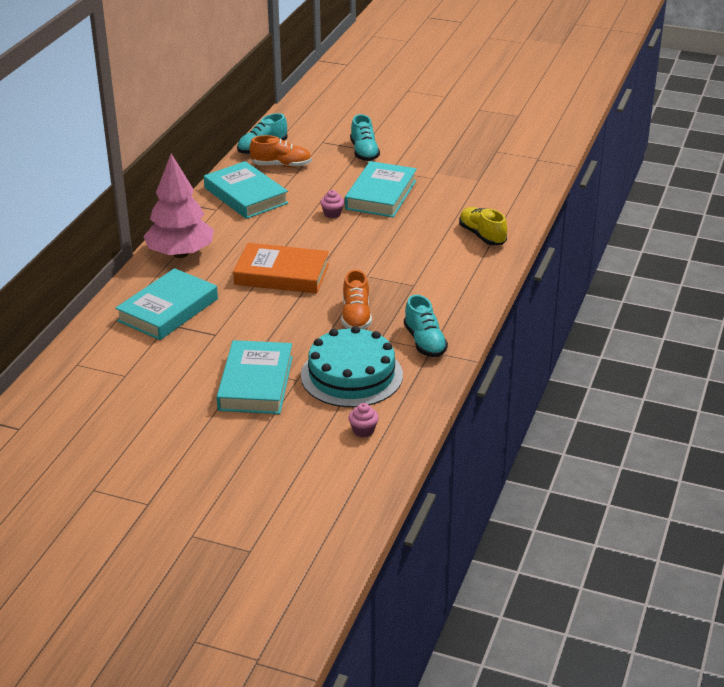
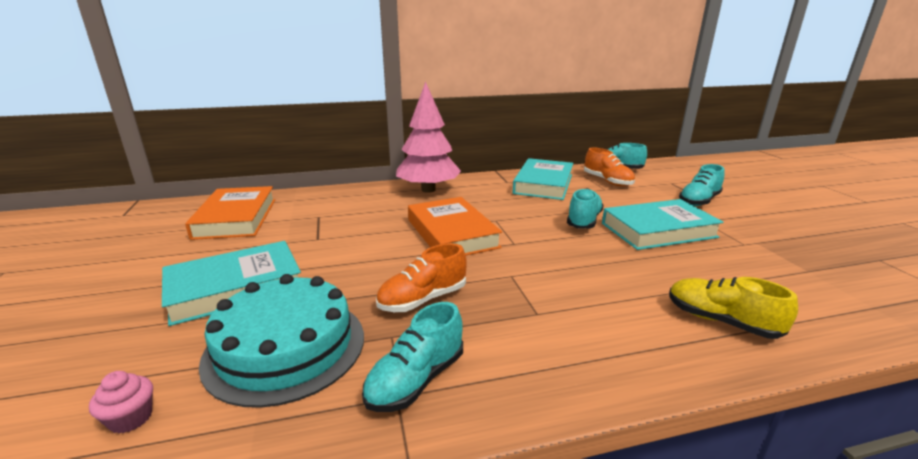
camera: 55 degrees right, 10 degrees down
(115, 366) = (236, 218): none -> orange book
(168, 310) = (340, 210): turquoise book -> none
(332, 214) = (583, 221): pink cupcake -> turquoise shoe
(482, 236) = (721, 321): yellow shoe -> yellow shoe turned 75 degrees counterclockwise

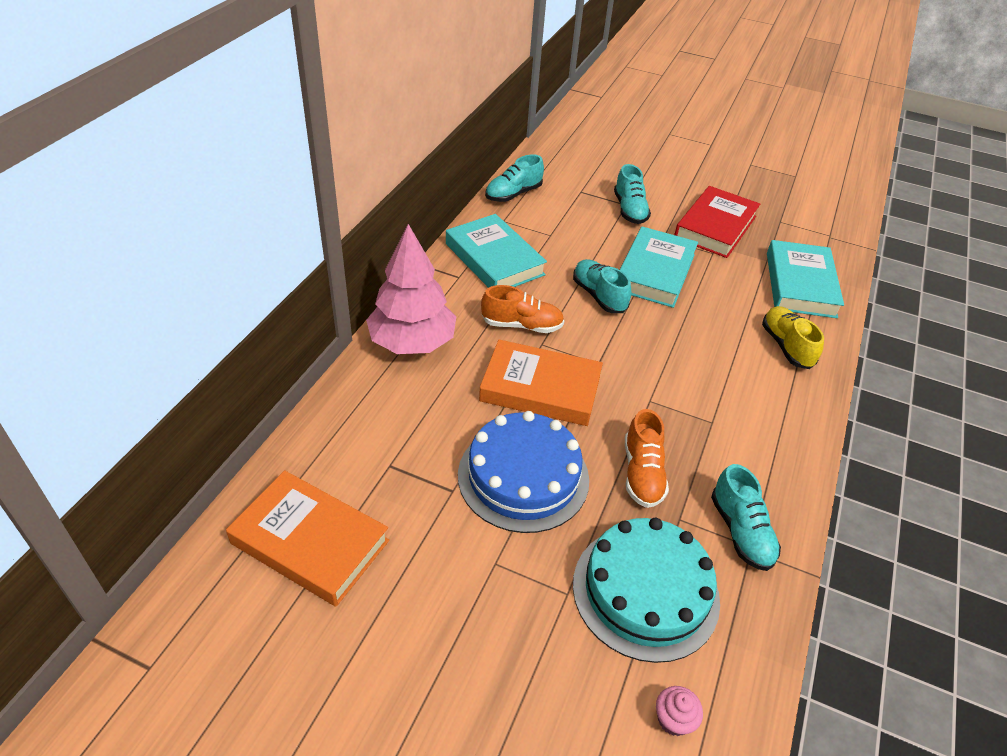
camera: 55 degrees left, 20 degrees up
(235, 288) = (508, 596): turquoise book -> turquoise book (800, 284)
(358, 255) = (523, 476): none -> blue cake
(607, 181) = (535, 220): orange shoe -> orange shoe (522, 325)
(721, 321) = (786, 346): yellow shoe -> yellow shoe turned 90 degrees clockwise
(777, 234) = (715, 227): none -> red book

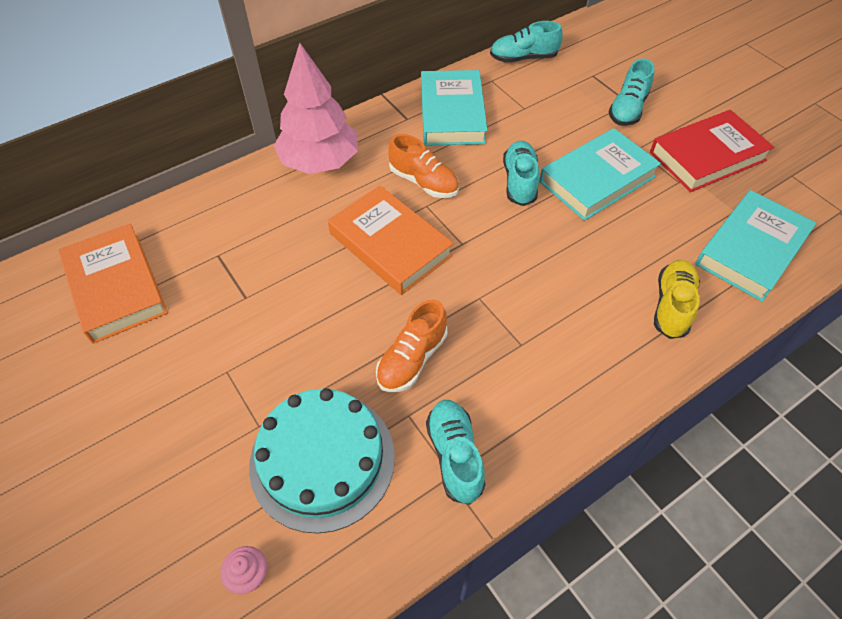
camera: 35 degrees right, 10 degrees up
(523, 476) = (309, 312): blue cake -> none
(741, 531) = (455, 456): turquoise shoe -> turquoise shoe turned 150 degrees clockwise

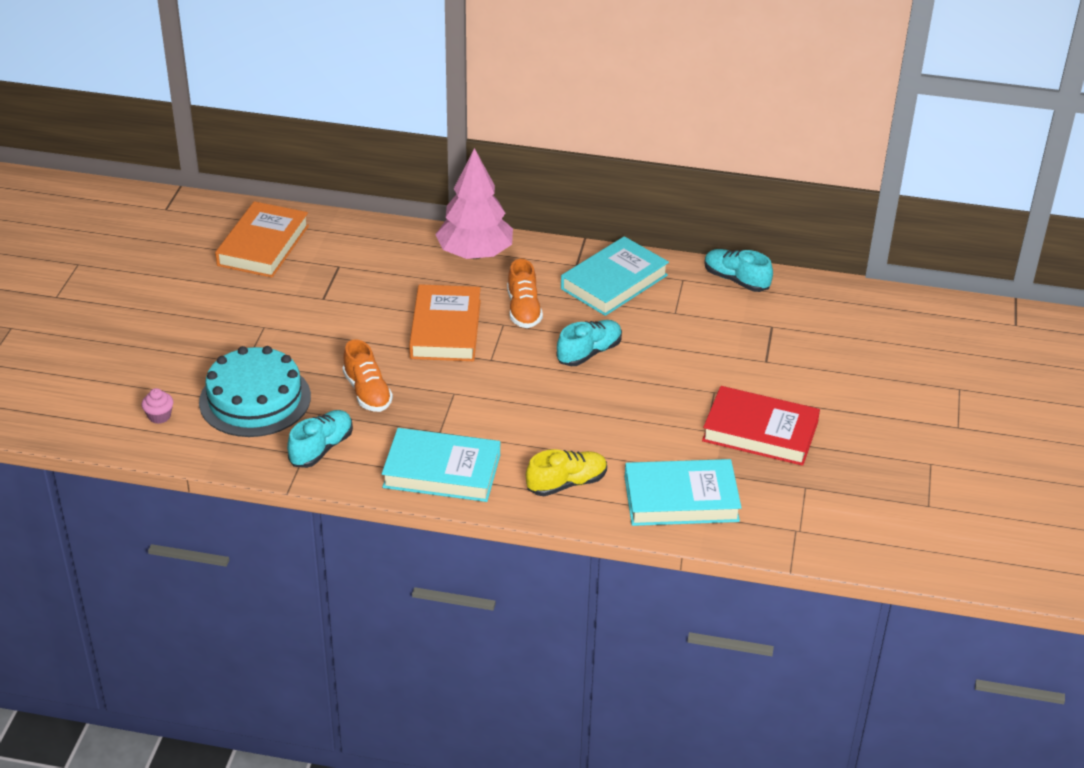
camera: 45 degrees right, 15 degrees down
(412, 359) = (367, 392): orange shoe -> orange shoe turned 105 degrees counterclockwise
(597, 179) = (647, 388): turquoise book -> turquoise book (442, 471)
(627, 109) = (756, 364): turquoise shoe -> none

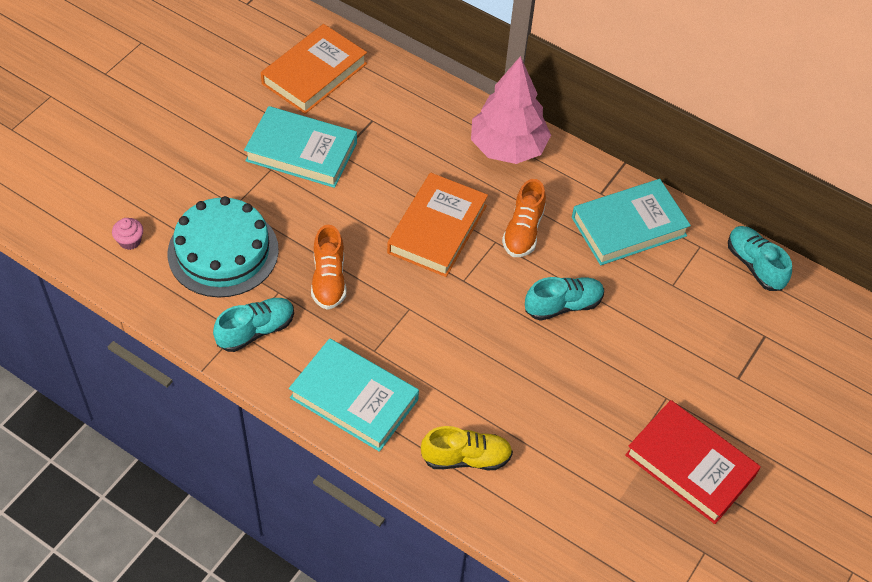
camera: 20 degrees right, 15 degrees up
(681, 499) = (570, 519): turquoise book -> turquoise book (301, 152)

